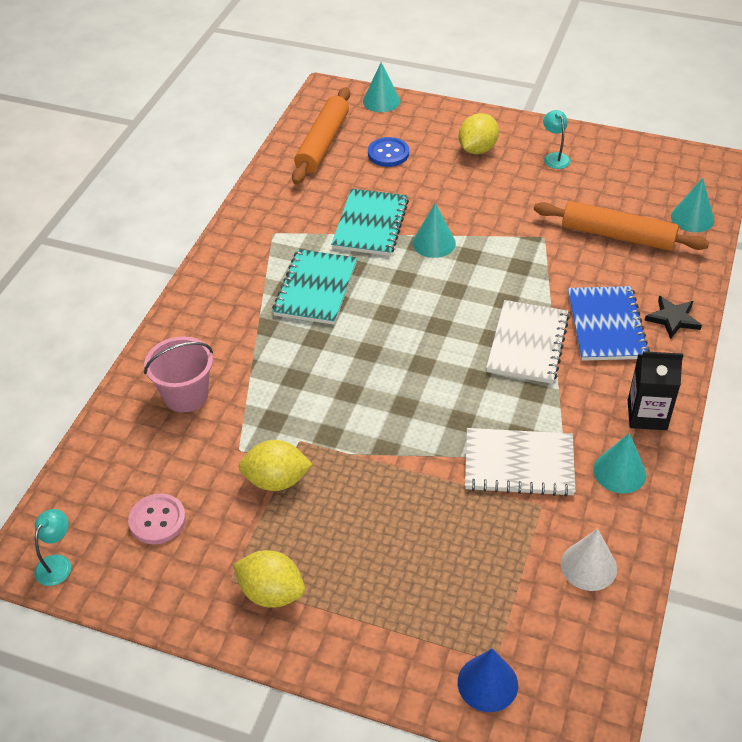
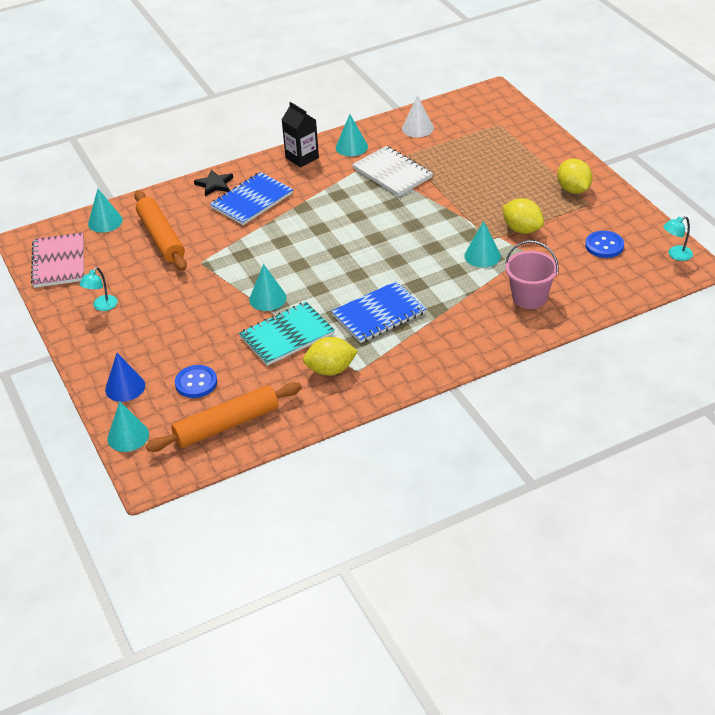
camera: 135 degrees left, 5 degrees down
(157, 520) = (604, 246): pink button -> blue button
(285, 415) = (482, 256): none -> turquoise cone
(316, 289) = (378, 314): turquoise notebook -> blue notebook
(477, 149) = (136, 345): yellow lemon -> yellow lemon (331, 370)
(487, 683) = (512, 120): blue cone -> blue cone (125, 387)
(527, 344) = (305, 216): white notebook -> none
(656, 165) = (59, 262): none -> pink notebook

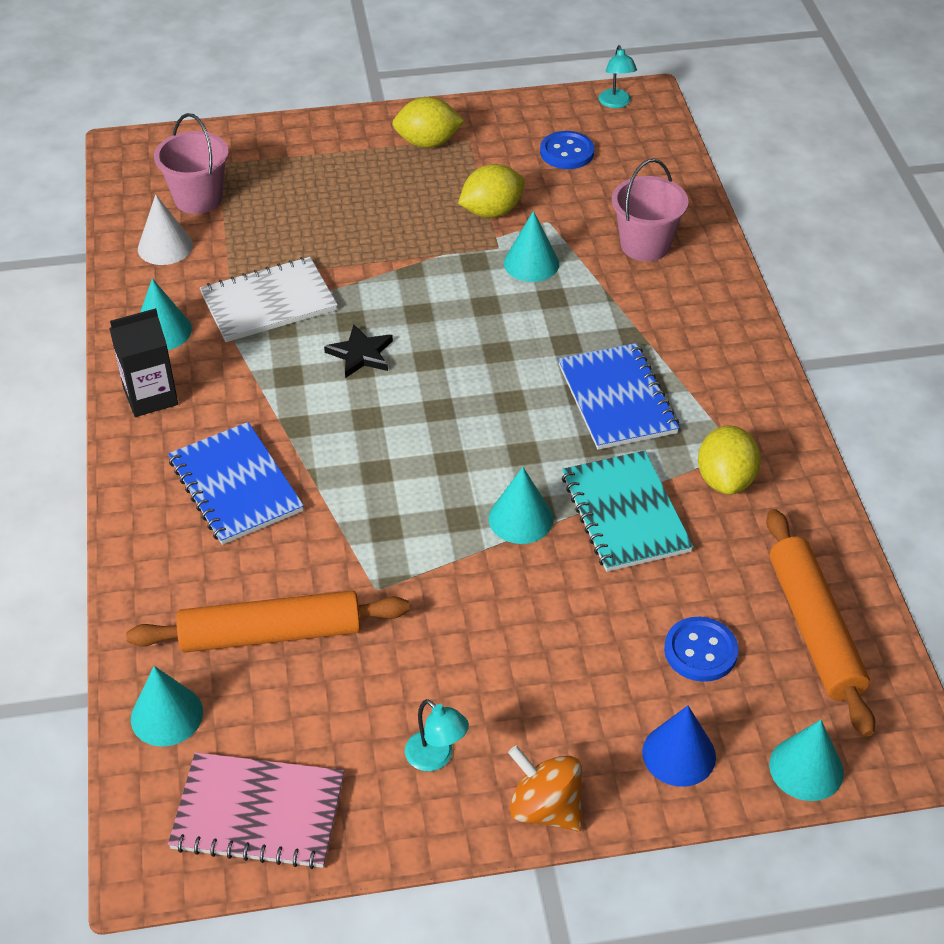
camera: 75 degrees left, 5 degrees up
(81, 348) = (545, 808): none -> orange spinning top
(214, 184) = (152, 527): black star -> black star (361, 354)
(465, 126) = (198, 198): none -> pink bucket

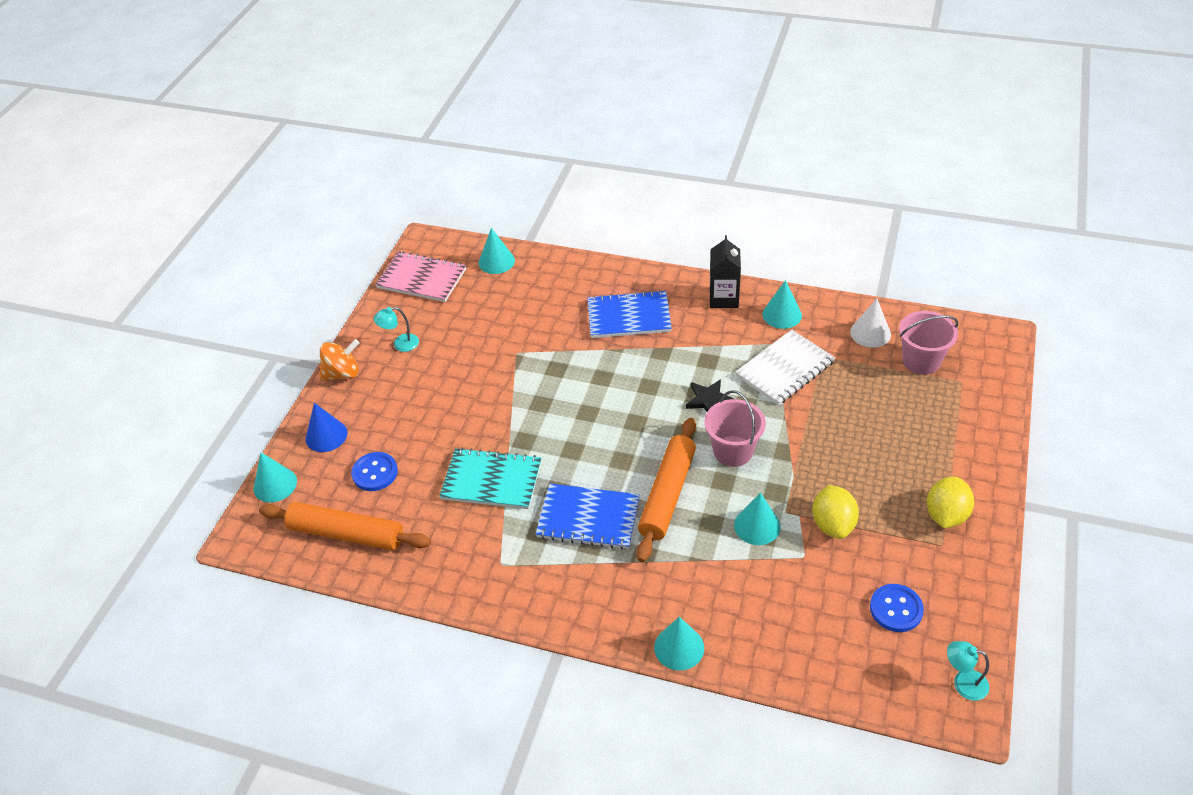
camera: 120 degrees right, 0 degrees up
(258, 813) = (422, 279): pink notebook -> pink notebook turned 75 degrees clockwise
(269, 302) = (785, 369): white notebook -> white notebook turned 45 degrees clockwise
(271, 633) = (517, 306): orange rolling pin -> orange rolling pin (667, 494)
(520, 518) = (522, 429): turquoise cone -> turquoise cone (679, 647)
(645, 245) = (743, 610): pink bucket -> pink bucket (733, 451)
(725, 480) = (482, 545): yellow lemon -> none

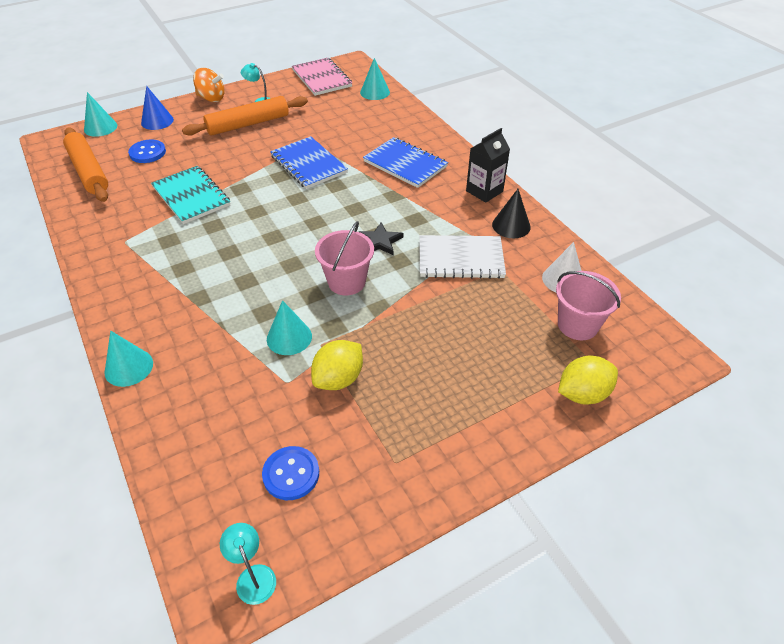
camera: 40 degrees right, 0 degrees up
(588, 518) = (204, 253): blue notebook -> blue notebook (308, 164)
(667, 494) = (267, 276): orange rolling pin -> orange rolling pin (248, 124)
(782, 314) = (511, 225): turquoise cone -> black cone
(946, 515) = (431, 444): yellow lemon -> yellow lemon (583, 394)

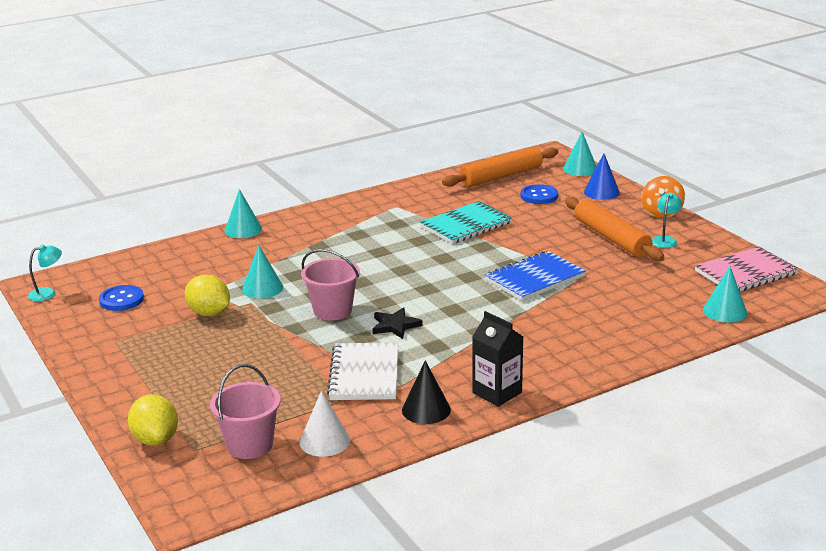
camera: 90 degrees right, 20 degrees down
(405, 164) = (548, 337): blue notebook -> none

